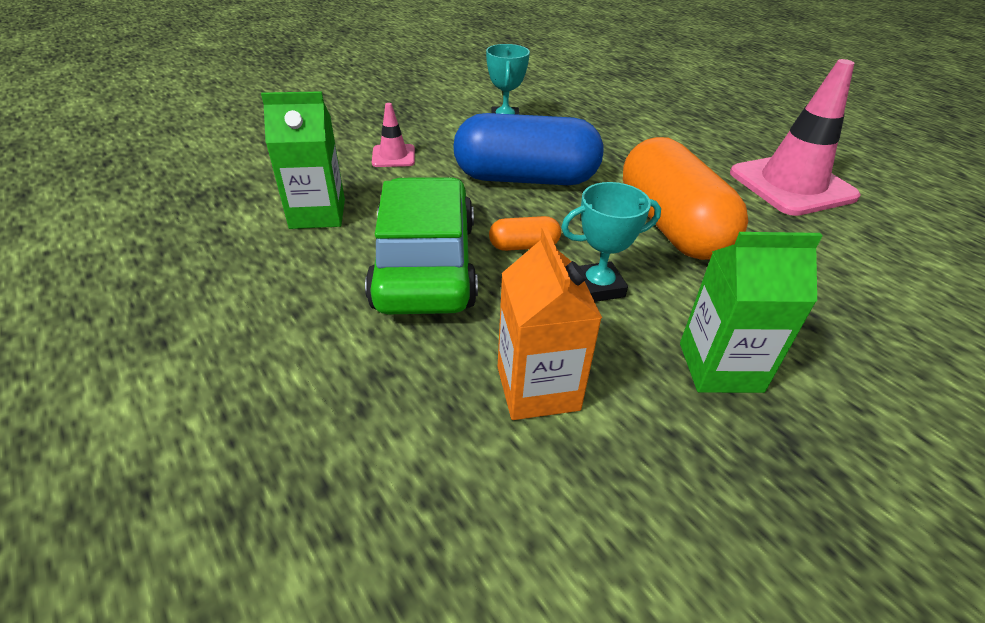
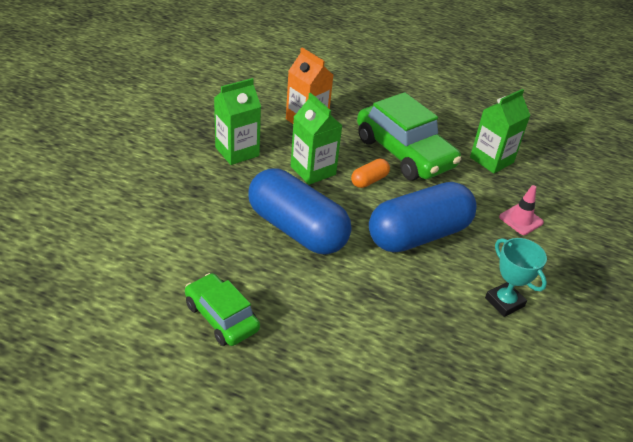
camera: 145 degrees right, 0 degrees up
(598, 287) = (313, 170): turquoise trophy -> green carton
(671, 226) = (297, 229): orange capsule -> blue capsule
(791, 185) = (221, 317): pink traffic cone -> green car

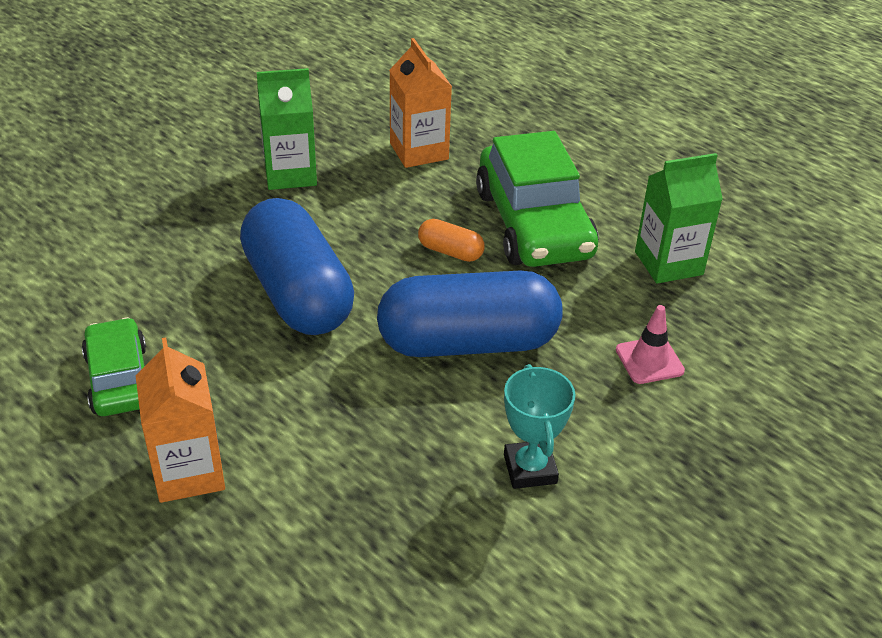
camera: 25 degrees right, 0 degrees up
(311, 366) = (189, 472): none -> orange carton
(313, 170) = (378, 221): green carton -> none
(369, 180) = (450, 252): orange capsule -> orange capsule turned 45 degrees clockwise

